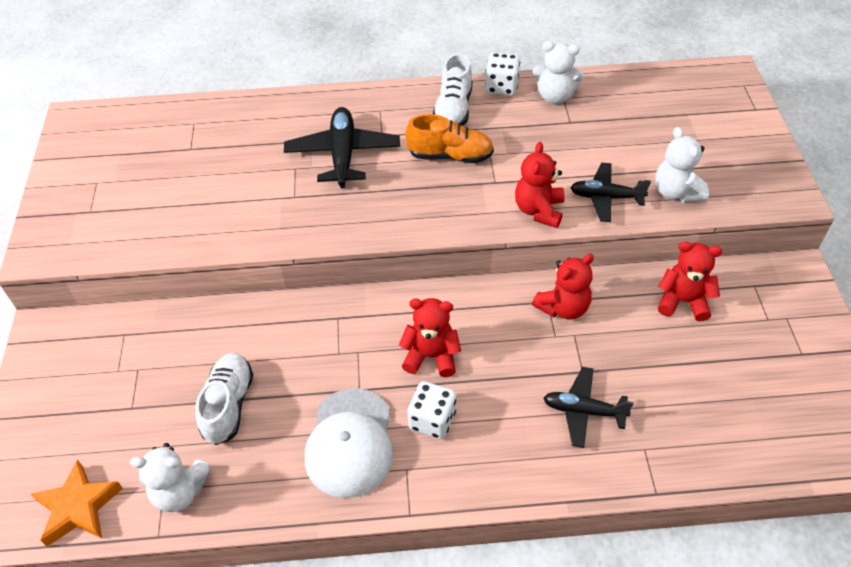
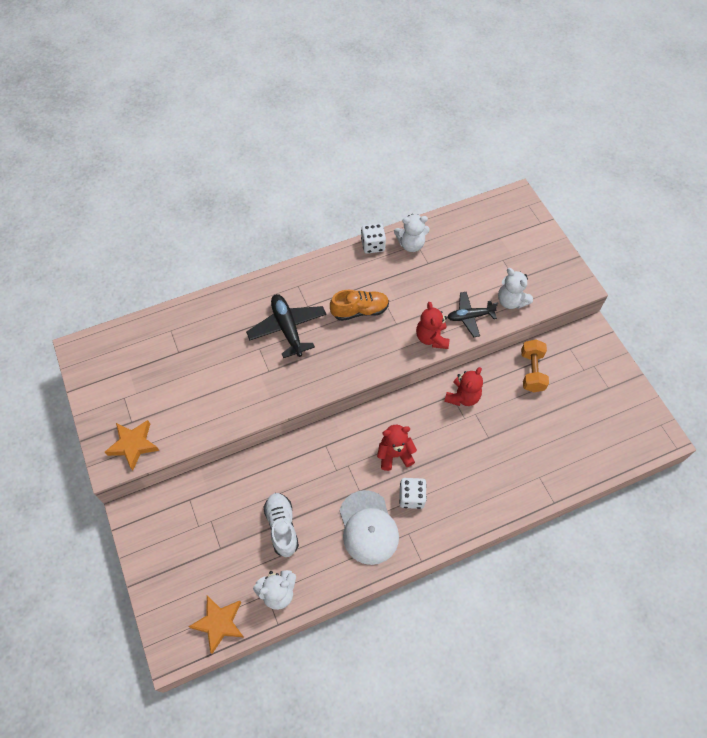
camera: 20 degrees left, 10 degrees up
(77, 238) = (133, 445): none -> orange star
(453, 109) = (347, 272): white shoe -> none
(583, 411) = (497, 463): black plane -> none
(683, 301) = (532, 371): red teddy bear -> orange dumbbell

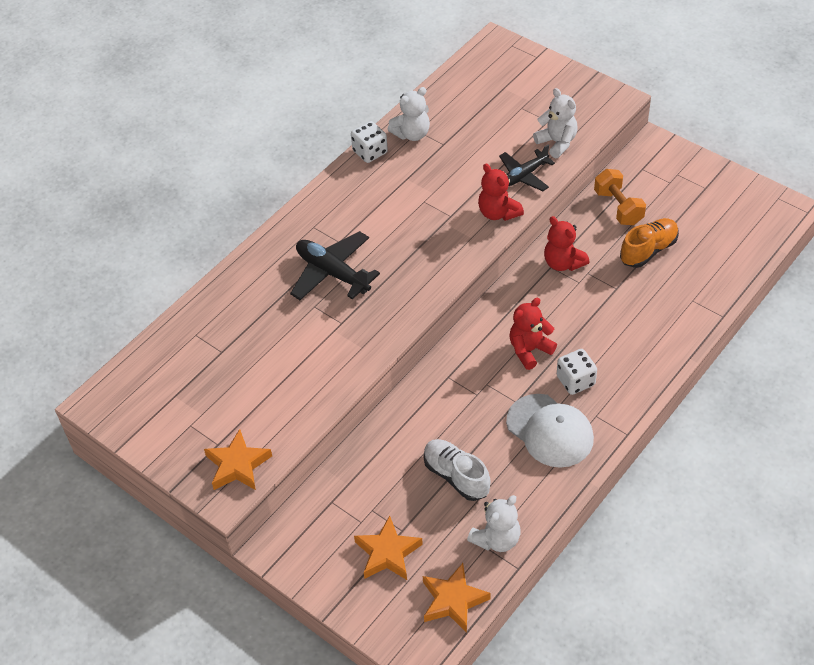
camera: 25 degrees left, 10 degrees down
(200, 560) = (388, 553): none -> orange star
(359, 311) = (401, 221): orange shoe -> orange shoe (648, 250)
(462, 397) = (563, 263): red teddy bear -> red teddy bear turned 135 degrees clockwise
(511, 301) = (557, 143): white teddy bear -> white teddy bear turned 150 degrees counterclockwise

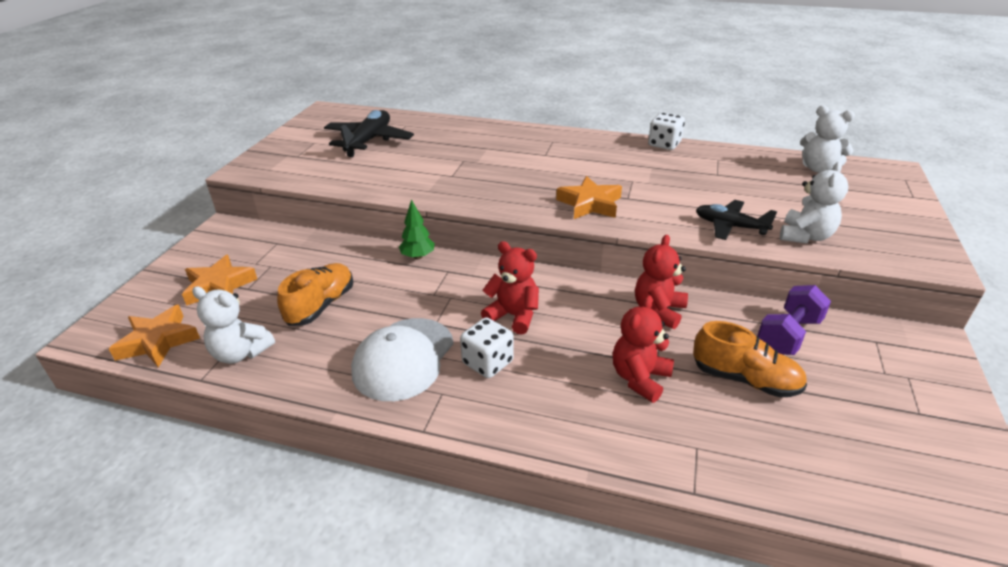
camera: 65 degrees right, 15 degrees down
(238, 465) = (276, 168): orange star -> orange star (590, 204)
(332, 273) = (506, 159): black plane -> black plane (369, 141)
(412, 134) = (710, 157): white teddy bear -> white teddy bear (818, 168)
(415, 393) = (418, 256): none -> green tree
(456, 476) = (321, 305): white shoe -> orange shoe
(498, 213) = (659, 222): red teddy bear -> red teddy bear (639, 378)
(618, 207) = (788, 335): orange dumbbell -> purple dumbbell

